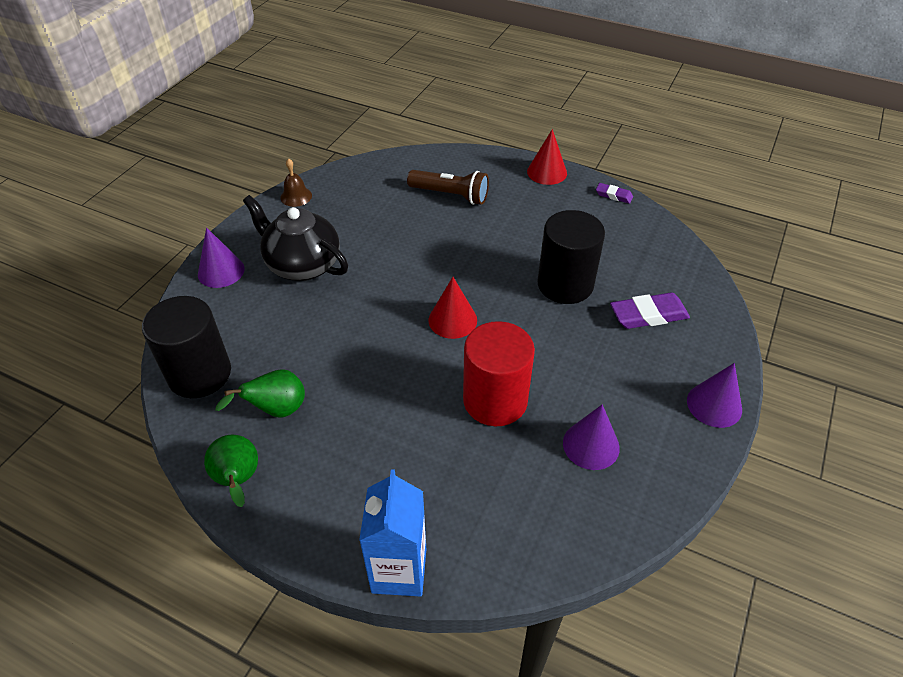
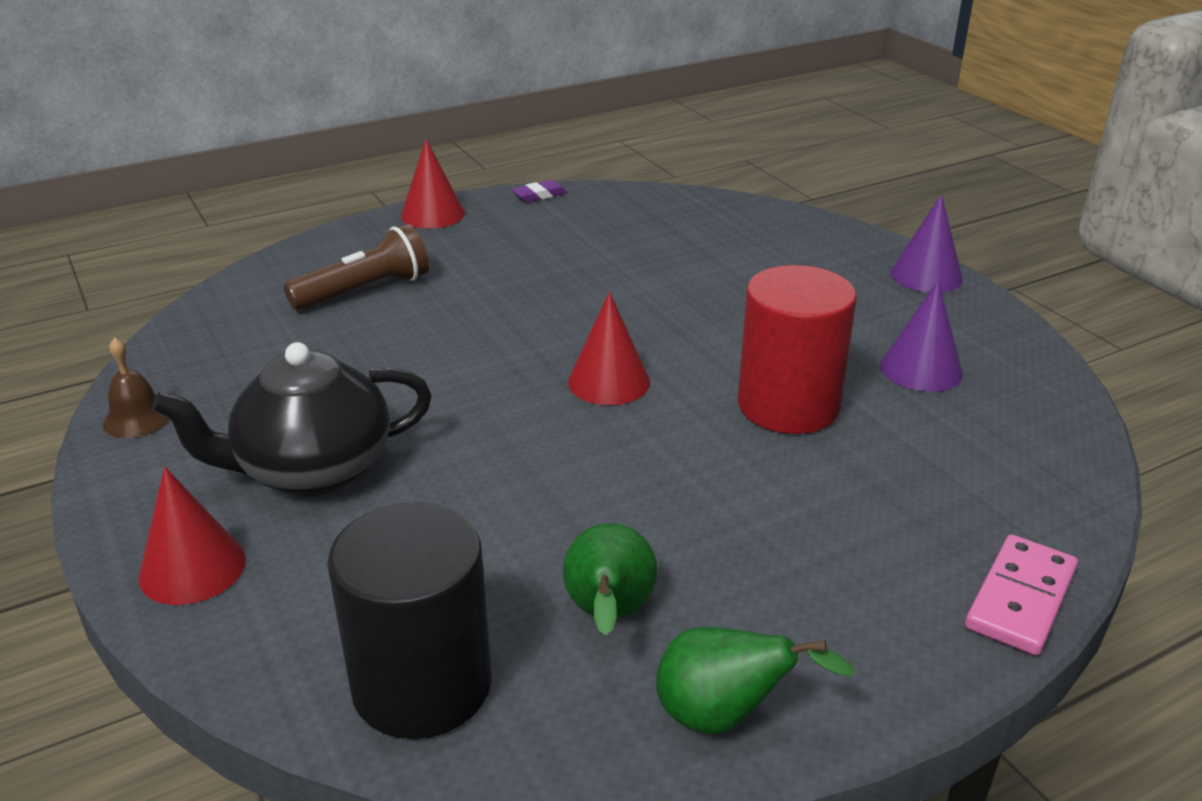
camera: 55 degrees left, 15 degrees down
(221, 271) = (192, 568): purple cone -> red cone
(399, 570) = (1021, 599): blue carton -> pink domino
(565, 284) = (646, 282): black cylinder -> none
(648, 315) = (757, 255): purple eraser -> none

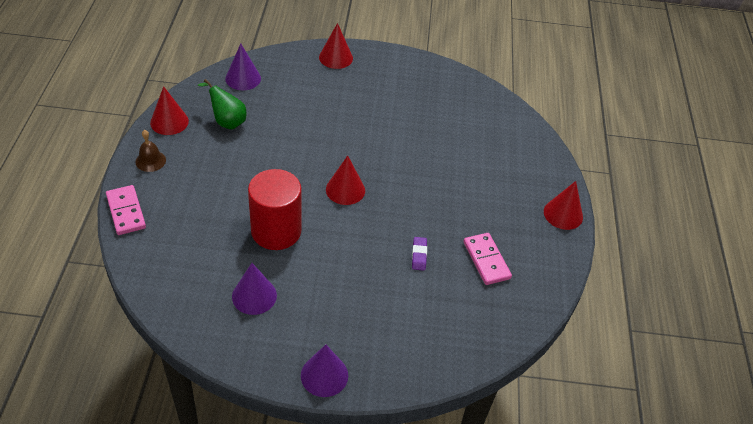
camera: 120 degrees right, 15 degrees up
(137, 418) = (433, 69): brown bell -> brown bell (150, 161)
(312, 470) = (362, 94): black teapot -> none
(364, 291) = (489, 156): brown flashlight -> none
(422, 685) = (243, 78): black cylinder -> purple cone
(539, 195) = (560, 270): purple eraser -> purple eraser (419, 255)
(590, 237) = (486, 260): none -> pink domino
(724, 717) = (169, 122): green pear -> red cone

